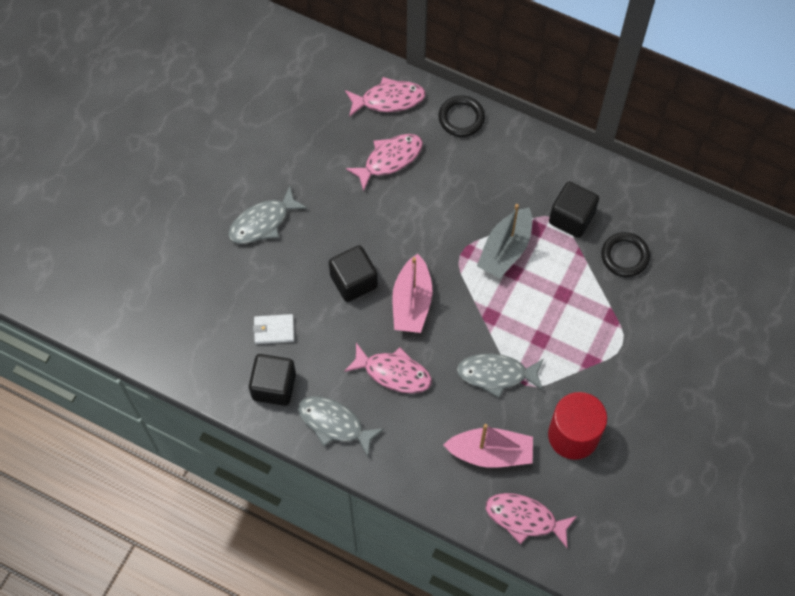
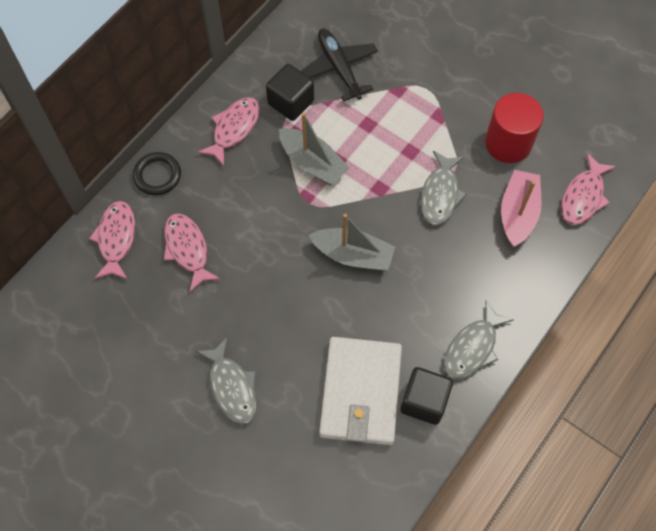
camera: 80 degrees left, 0 degrees up
(274, 330) = (361, 392): white wallet -> white wallet, size x2.41
(353, 281) = (319, 305): black cube -> none
(393, 373) = (426, 284): pink fish -> pink fish (234, 129)
(412, 302) = (353, 255): pink boat -> grey boat
(625, 256) = (339, 68): black ring -> black plane

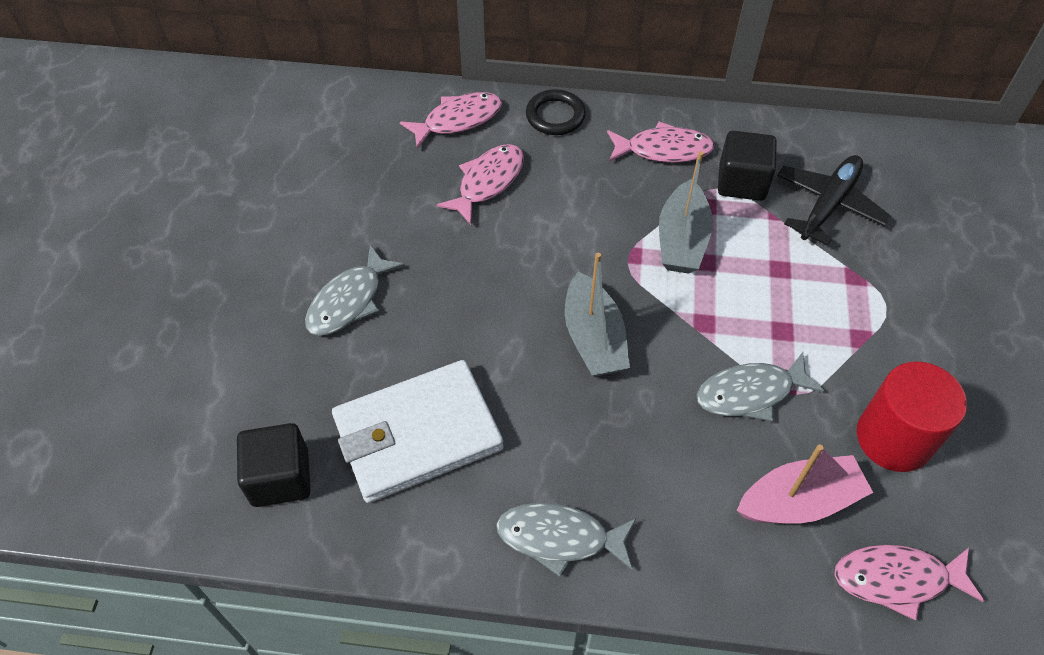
camera: 60 degrees right, 10 degrees down
(424, 401) = (448, 514): black cube -> black cube (280, 478)

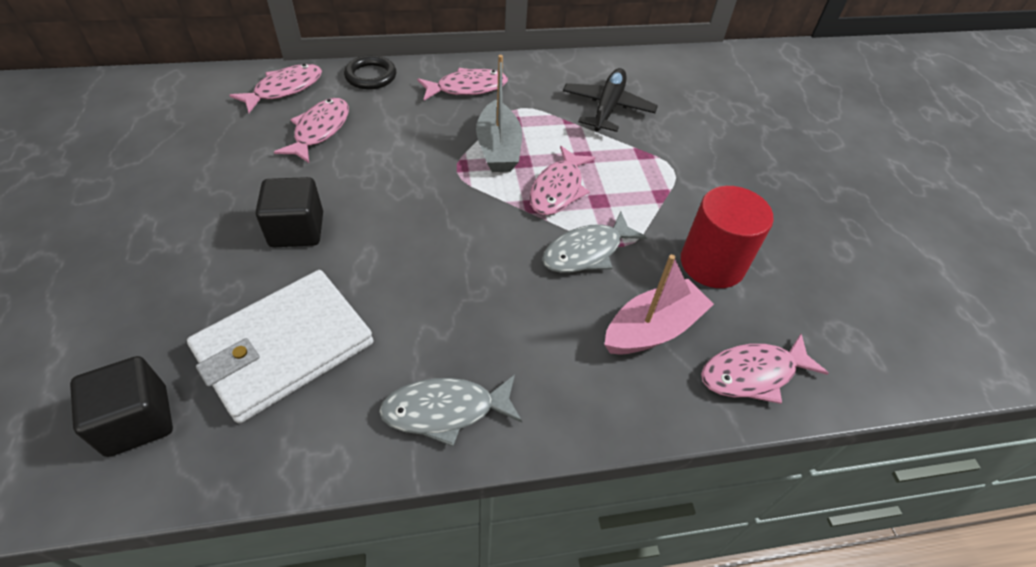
camera: 20 degrees left, 5 degrees down
(349, 301) = (198, 244): grey fish -> none
(593, 338) = (440, 234): grey boat -> none
(738, 307) = (558, 189): none -> pink fish
(742, 182) = (536, 102): black cube -> black cube (297, 230)

